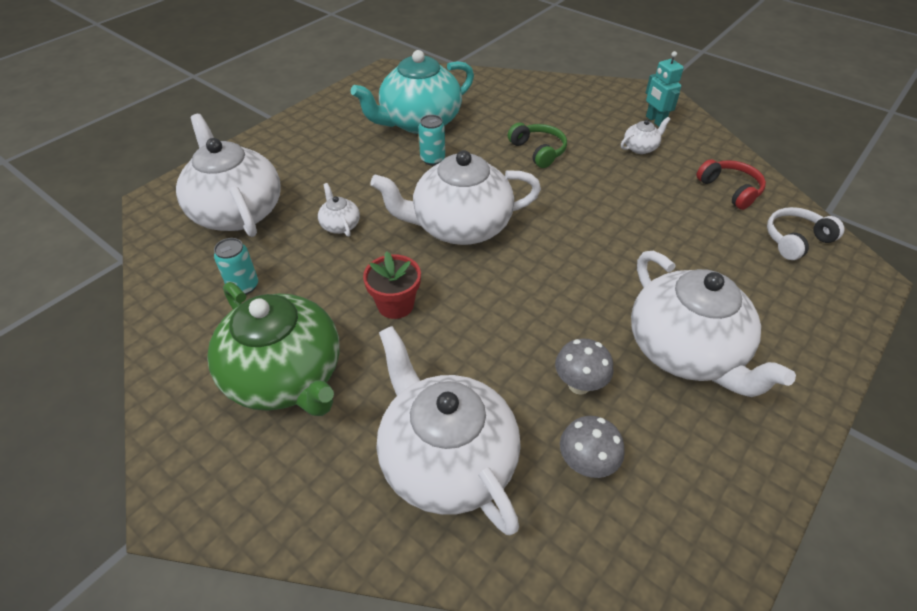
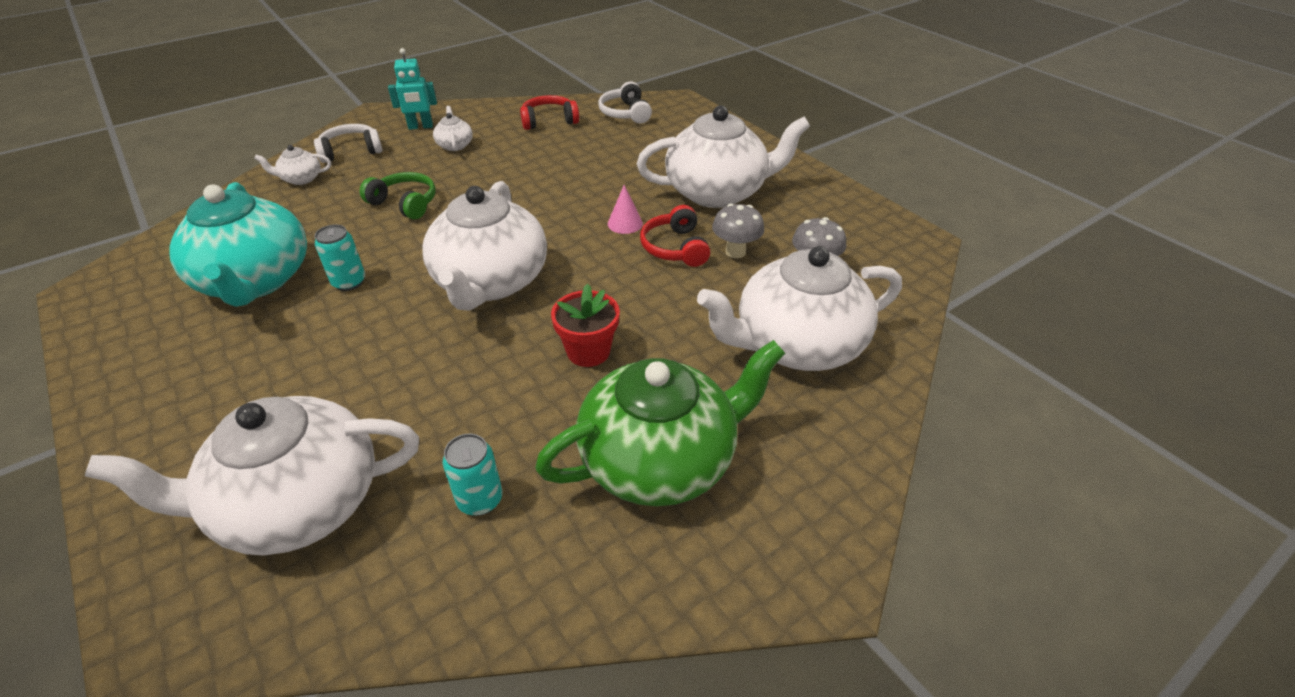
camera: 75 degrees left, 5 degrees down
(340, 225) = (417, 384): white teapot -> white teapot (301, 179)
(538, 151) = (405, 203): green headphones -> green headphones turned 45 degrees clockwise
(562, 333) = (675, 248): none -> red headphones
(583, 287) = (625, 223): none -> pink cone
(592, 101) = (351, 151): none -> white headphones

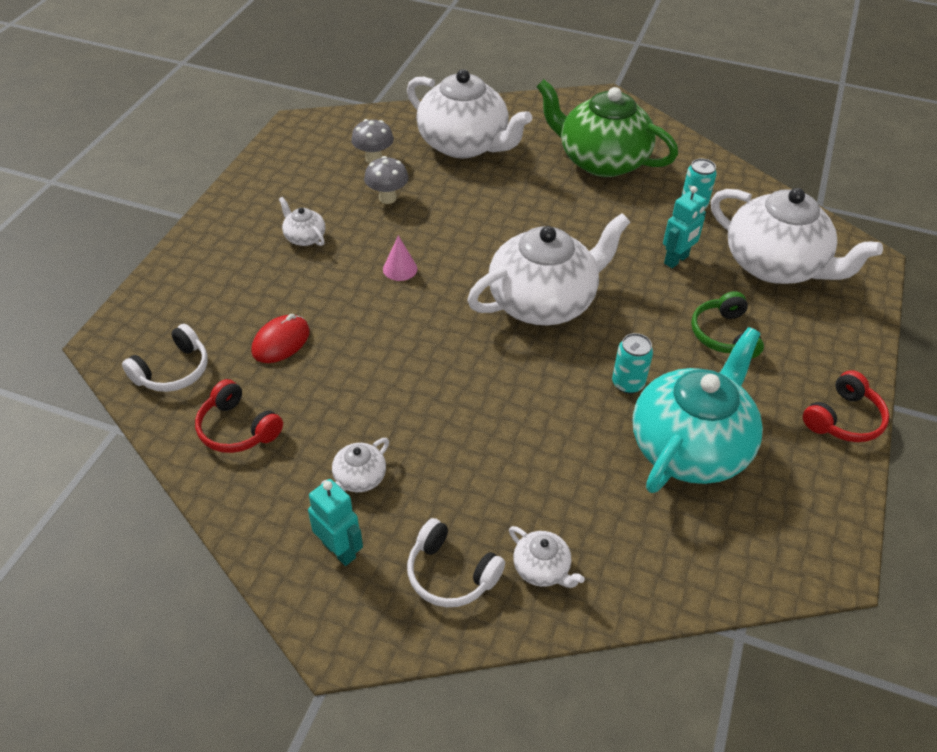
camera: 125 degrees left, 5 degrees up
(405, 203) = (500, 433): green headphones -> green headphones (723, 335)
(422, 411) = (676, 260): none -> turquoise robot
(588, 351) = (557, 219): red flower pot -> none
(605, 152) = (281, 342): none -> red mouse
(675, 248) = (409, 228): red headphones -> red headphones (844, 419)
(717, 192) = (304, 237): white teapot -> white teapot, size x0.42

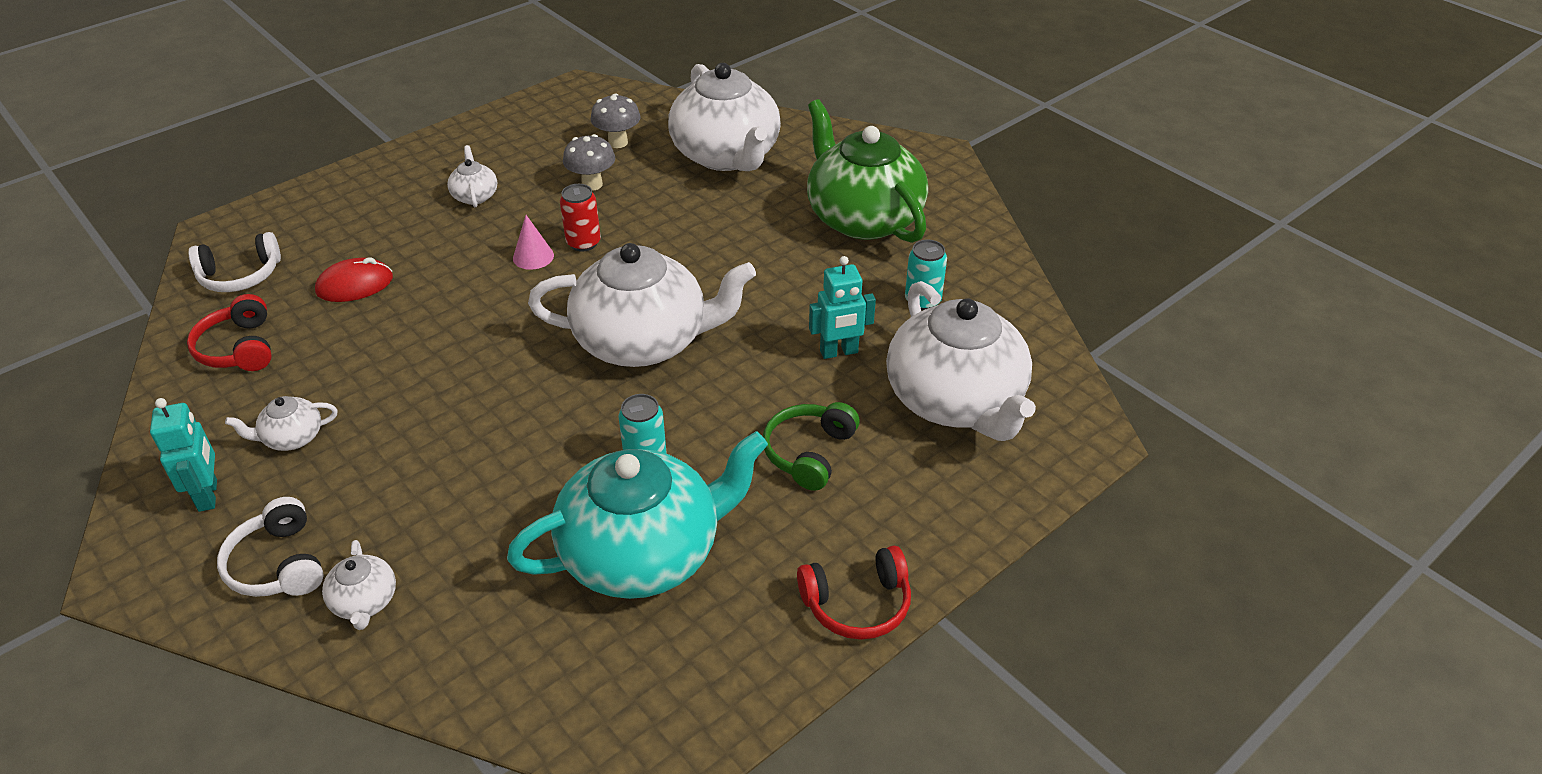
camera: 30 degrees right, 5 degrees down
(427, 245) = (583, 243): none -> red can

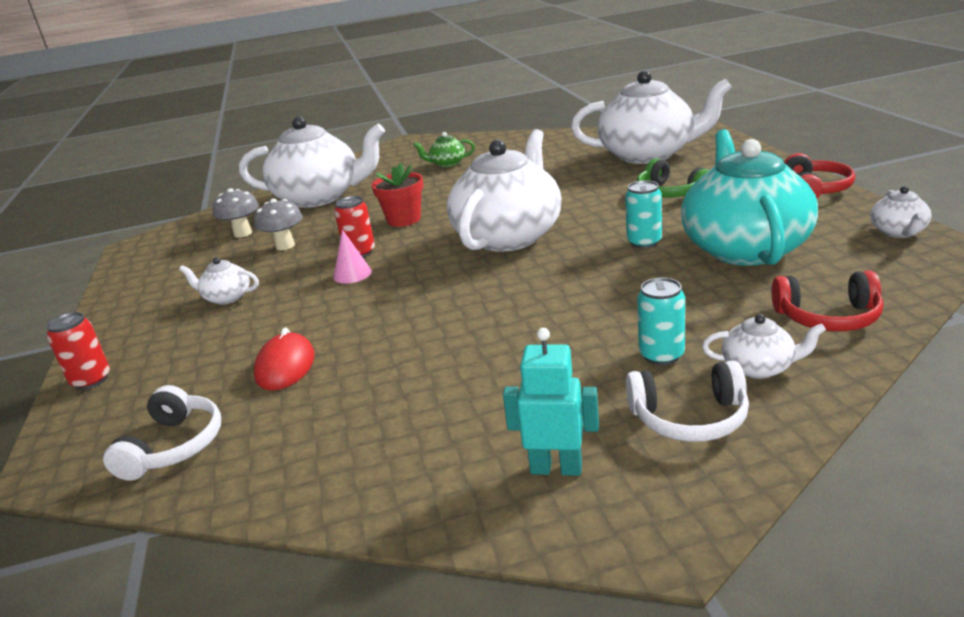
camera: 60 degrees left, 15 degrees down
(238, 348) = (312, 447): red headphones -> red headphones (828, 317)
(292, 438) = (500, 408): white teapot -> white teapot (898, 232)
(329, 188) = (91, 380): none -> red can
(675, 243) = (404, 219): none -> red flower pot
(839, 352) = (577, 179): turquoise robot -> none
(862, 218) = (447, 164): green teapot -> green teapot, size x0.42
(922, 301) = (548, 155): turquoise can -> turquoise can (661, 355)

